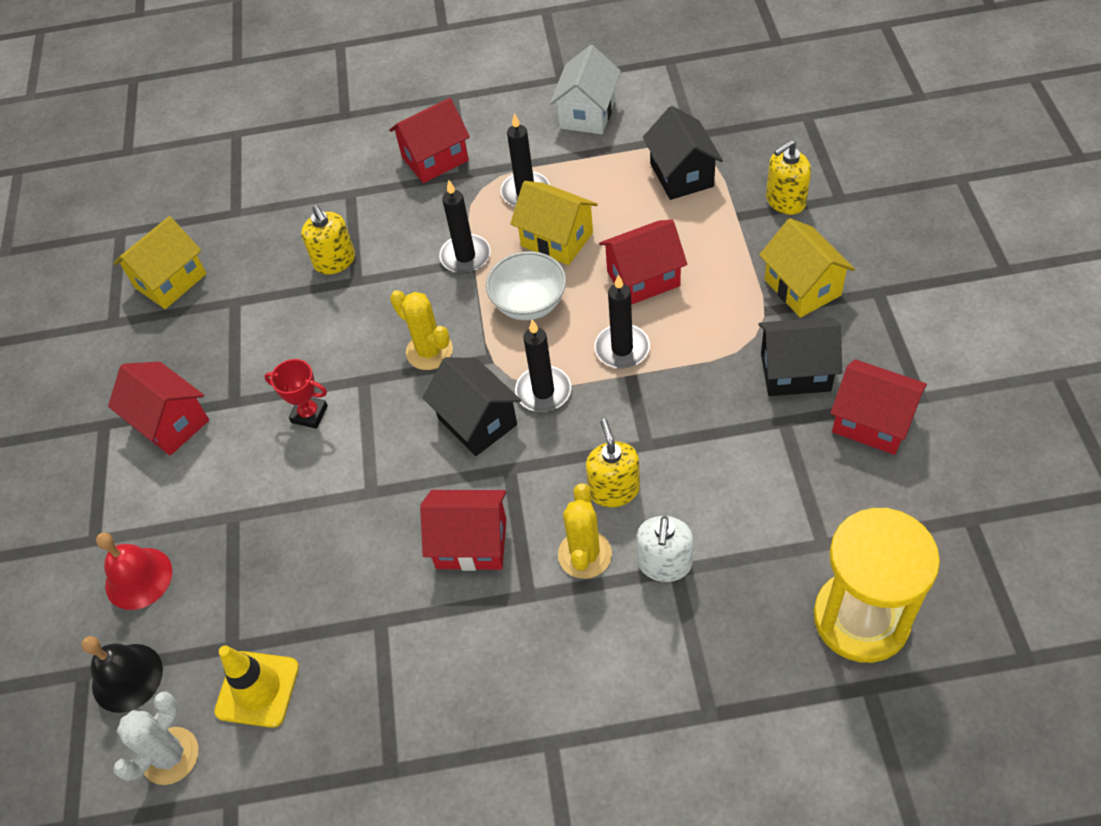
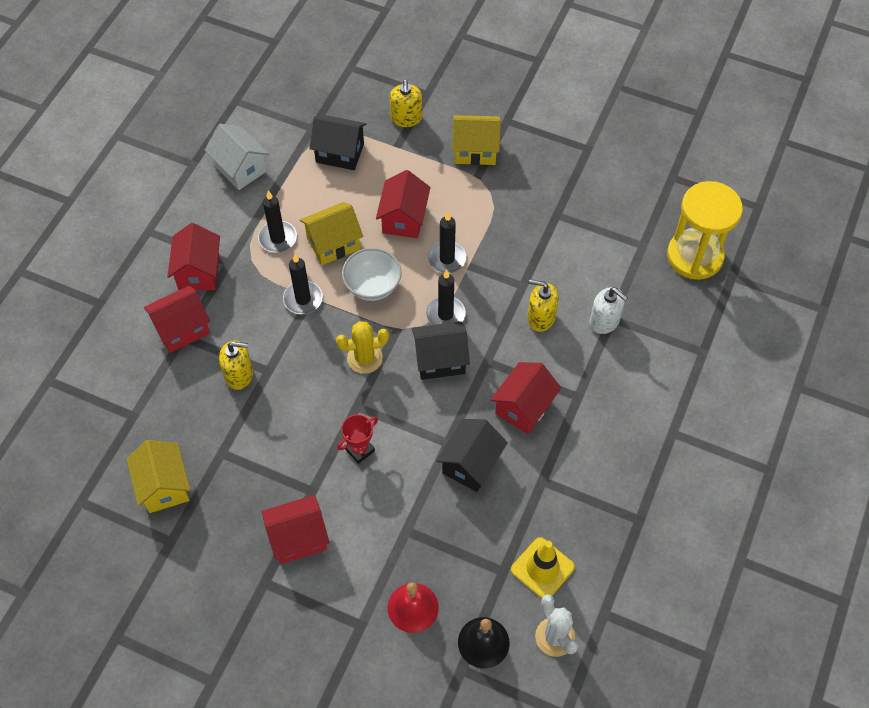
camera: 65 degrees left, 5 degrees up
(584, 554) = (572, 355): yellow cactus -> none
(795, 372) = (529, 190): black house -> black house (471, 464)
(872, 422) = (587, 178): red house -> red house (182, 329)

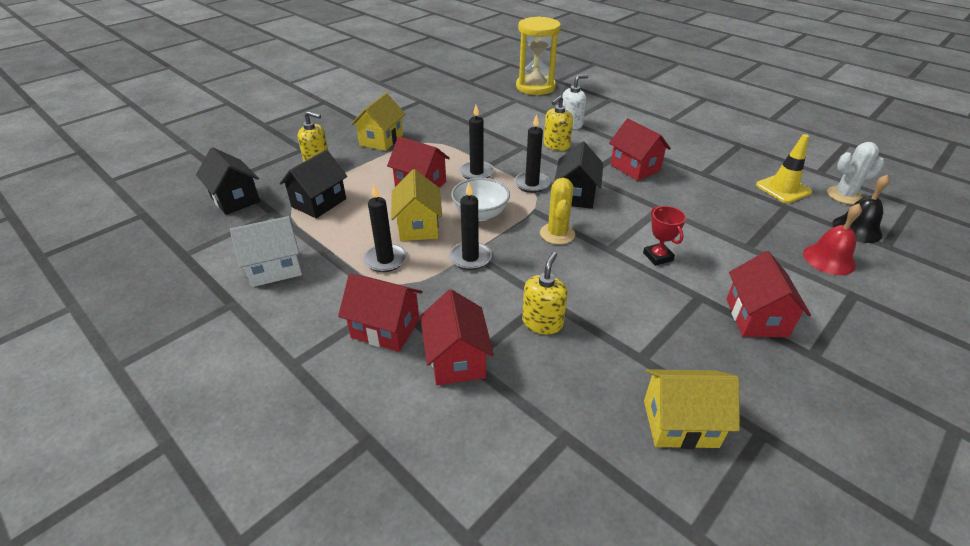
camera: 70 degrees left, 20 degrees down
(471, 464) = (683, 201): black house -> black house (235, 199)

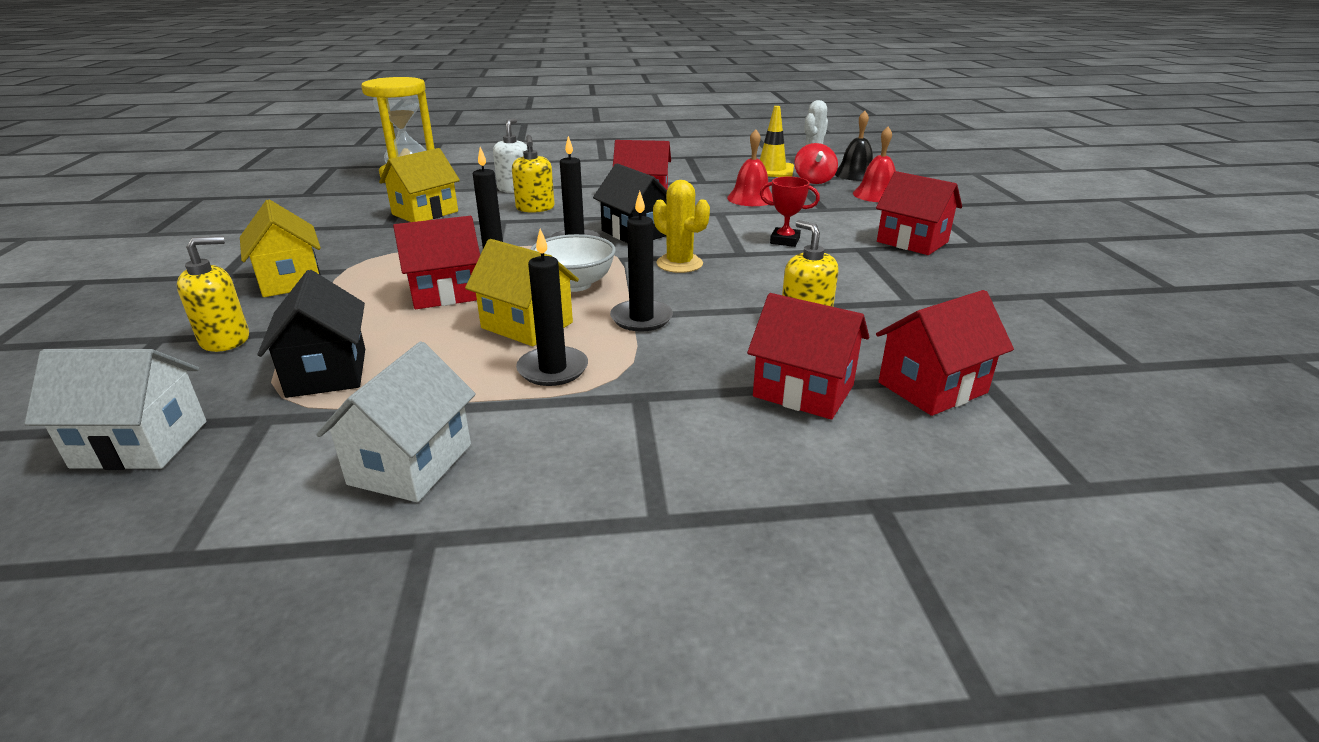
camera: 50 degrees left, 10 degrees down
(235, 199) = (141, 444): black house -> white house
(385, 328) = (687, 417): red house -> red house (932, 387)
(680, 423) = (1007, 319): yellow house -> yellow house (425, 213)
(709, 207) = (751, 198): none -> red bell
(800, 216) = (814, 180): none -> red spinning top

